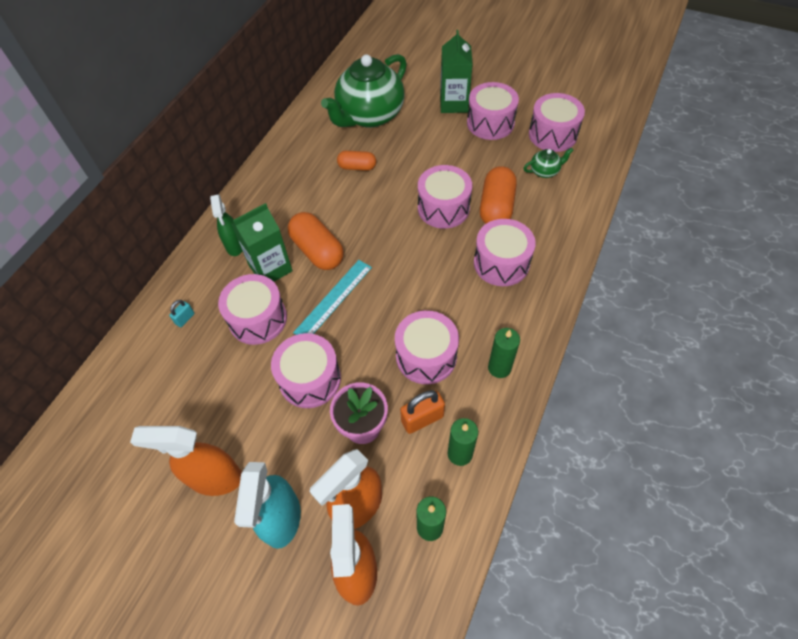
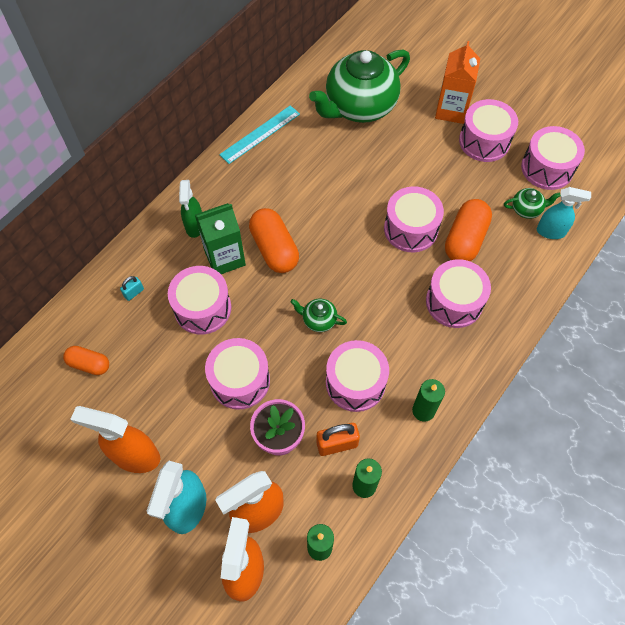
camera: 10 degrees right, 5 degrees up
(334, 299) = (279, 304): turquoise ruler -> turquoise ruler (260, 134)
(357, 167) = (333, 164): orange capsule -> orange capsule (89, 364)
(375, 306) = (318, 320): none -> green teapot
(454, 103) = (451, 110): green carton -> orange carton
(572, 185) = (551, 232): none -> turquoise spray bottle

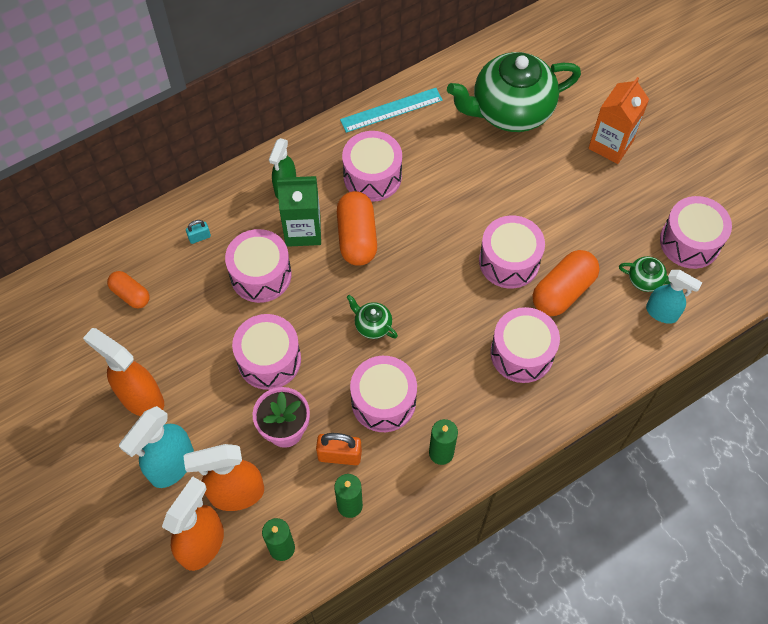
camera: 20 degrees right, 0 degrees up
(484, 141) = (632, 190): pink drum -> pink drum (372, 176)

